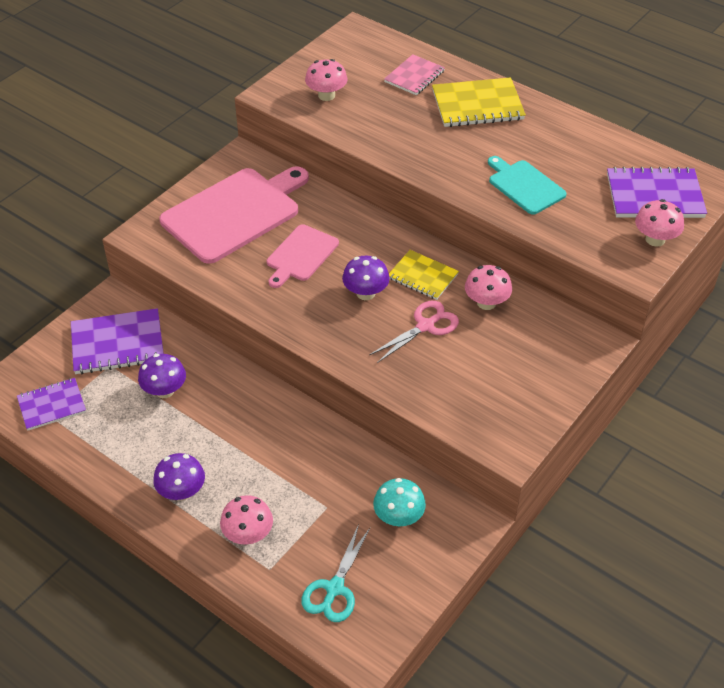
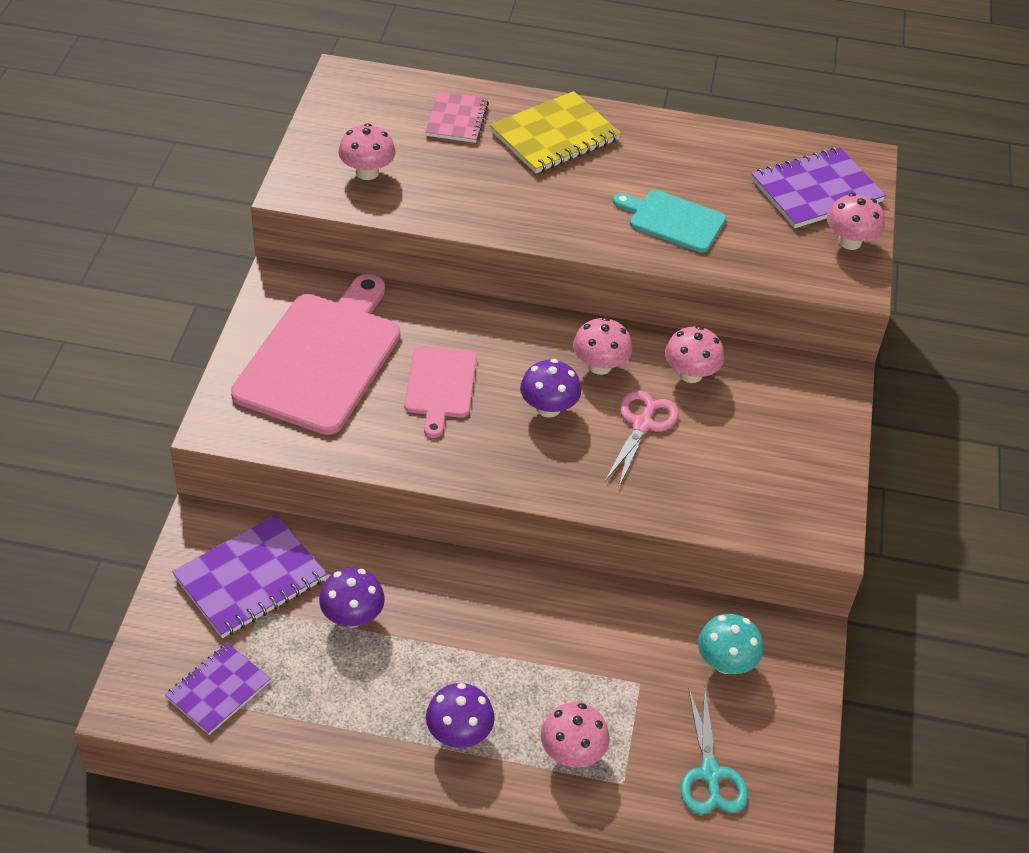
camera: 30 degrees left, 0 degrees up
(422, 276) = (599, 366): yellow notebook -> pink mushroom

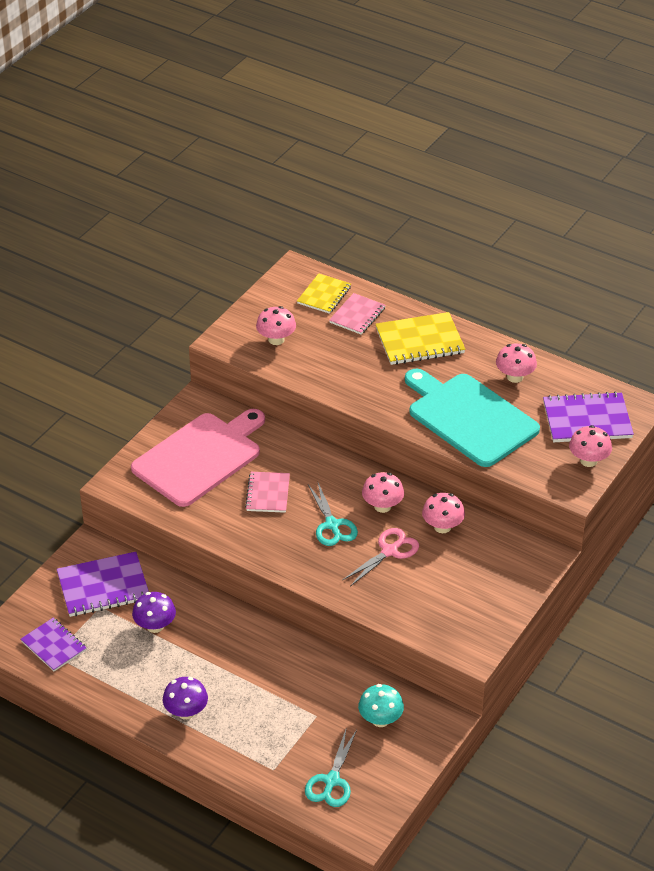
camera: 25 degrees right, 5 degrees down
(218, 690) = (53, 646): purple notebook -> purple notebook turned 75 degrees clockwise
(399, 102) = (324, 295): none -> yellow notebook
(440, 386) = (268, 493): pink cutting board -> pink notebook
(548, 408) = (332, 525): purple mushroom -> turquoise scissors
(572, 752) = (250, 743): pink mushroom -> pink mushroom (515, 377)
(673, 220) = (469, 417): turquoise cutting board -> turquoise cutting board, size x1.84

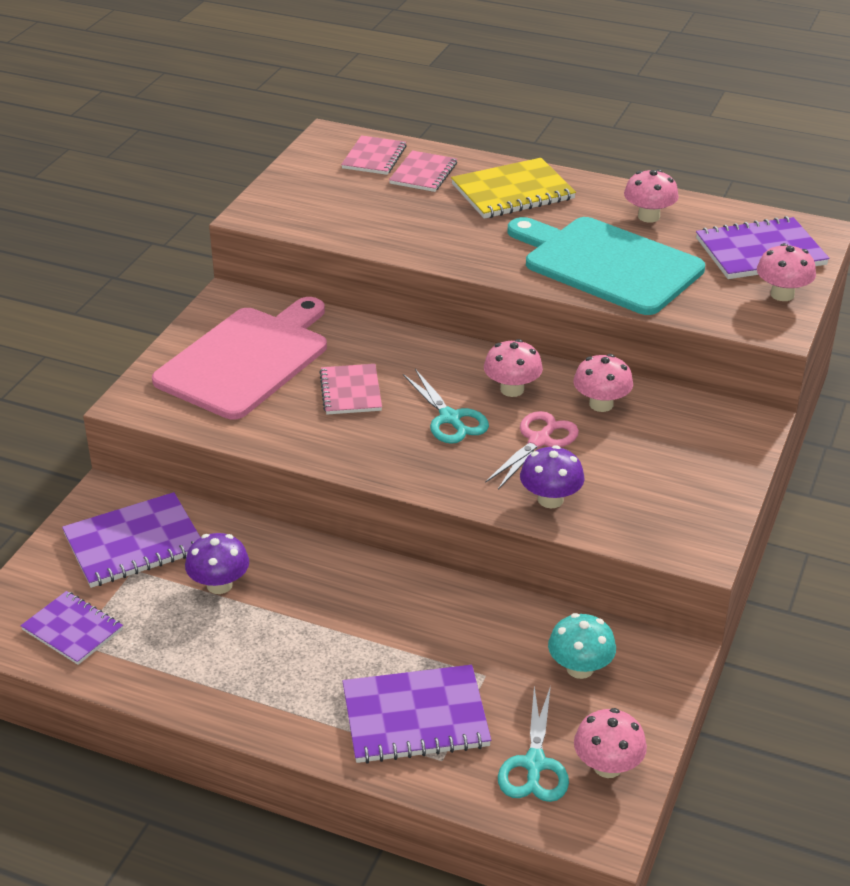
camera: 10 degrees left, 5 degrees down
(186, 712) = (290, 695): purple mushroom -> purple mushroom (550, 499)
(263, 738) = (415, 717): none -> purple notebook
(276, 339) = (325, 207): pink mushroom -> pink mushroom (607, 766)
(324, 295) = (374, 157): yellow notebook -> pink notebook

